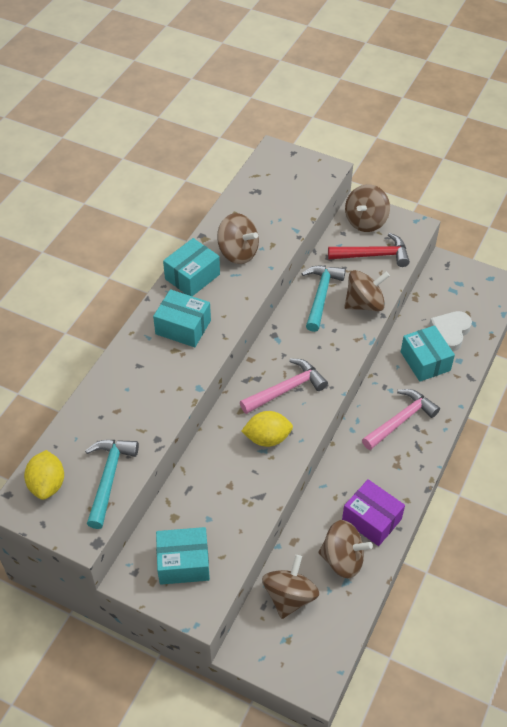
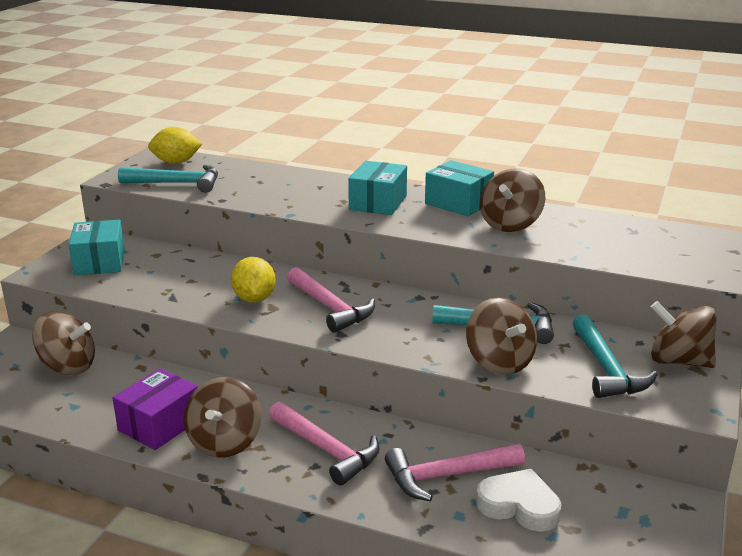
camera: 85 degrees right, 25 degrees down
(343, 559) = (106, 402): brown spinning top -> brown spinning top (225, 442)
(373, 255) = (606, 368): red hammer -> turquoise hammer
(425, 361) = (447, 475): turquoise box -> pink hammer

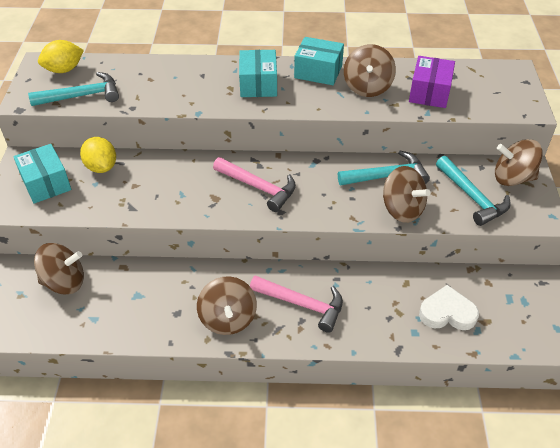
camera: 20 degrees left, 20 degrees up
(160, 424) = (171, 317): purple box -> purple box (429, 92)
(254, 298) = (196, 192): yellow lemon -> yellow lemon (101, 167)
(447, 475) = (392, 302): pink hammer -> none

